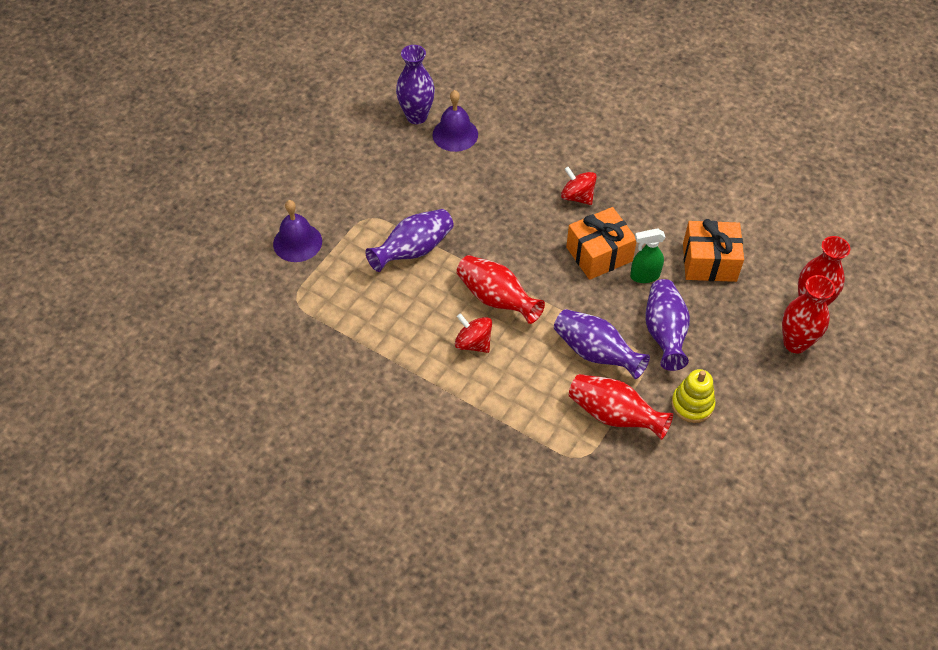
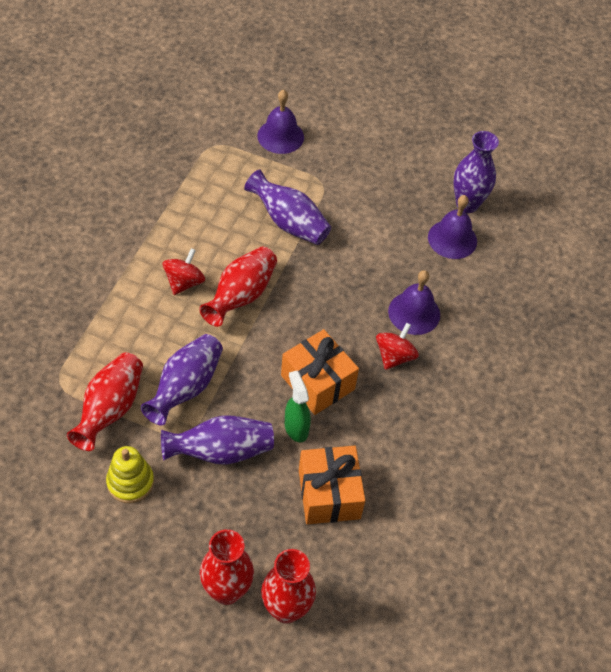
camera: 75 degrees right, 0 degrees up
(533, 175) = (414, 313): none -> purple bell

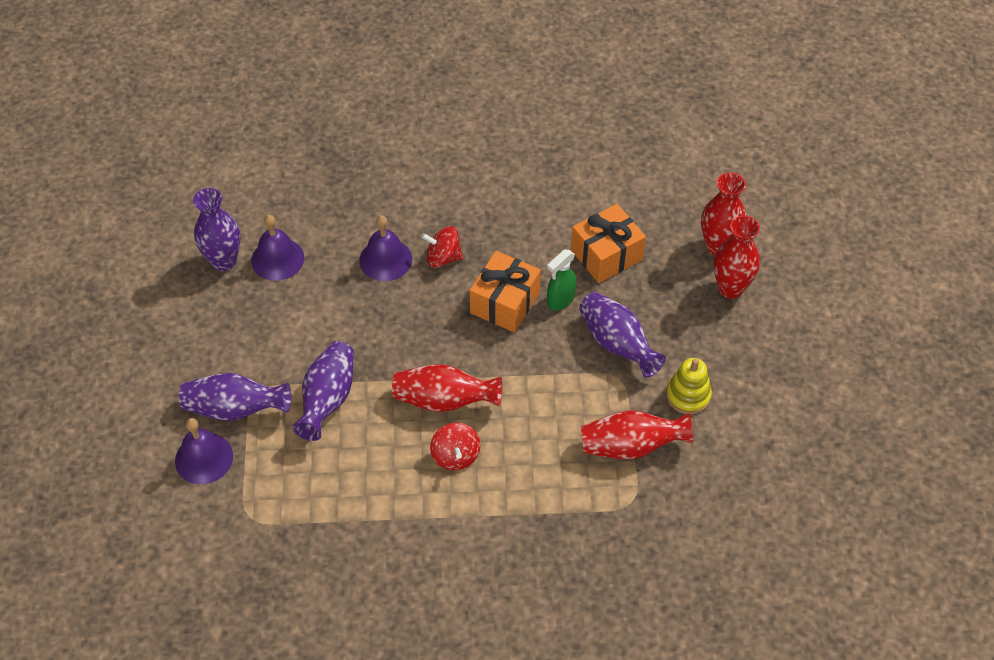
camera: 110 degrees left, 0 degrees up
(184, 282) = (455, 456): red spinning top -> red spinning top turned 105 degrees counterclockwise
(186, 388) = (572, 398): purple vase -> purple vase (235, 409)

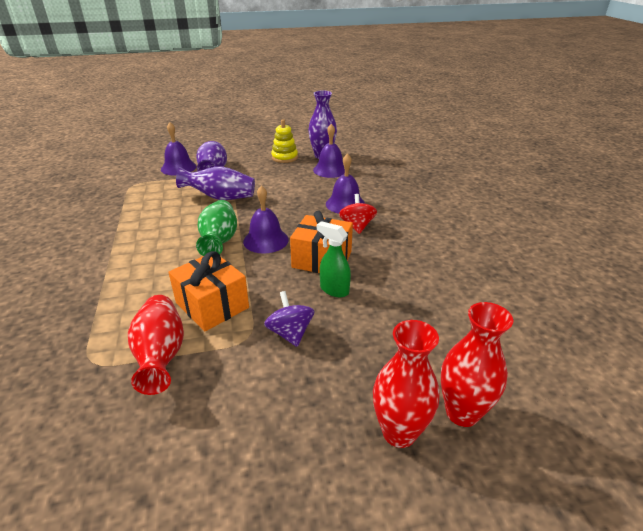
camera: 80 degrees right, 20 degrees down
(444, 400) = (219, 241): red vase -> green vase
(453, 352) = (266, 240): none -> purple bell
(455, 456) = (166, 251): red spinning top -> none
(606, 255) = (401, 315): orange gift -> orange gift (212, 305)
(617, 344) = (290, 333): purple vase -> purple spinning top
(688, 395) = (226, 400): yellow stacking toy -> yellow stacking toy (284, 157)

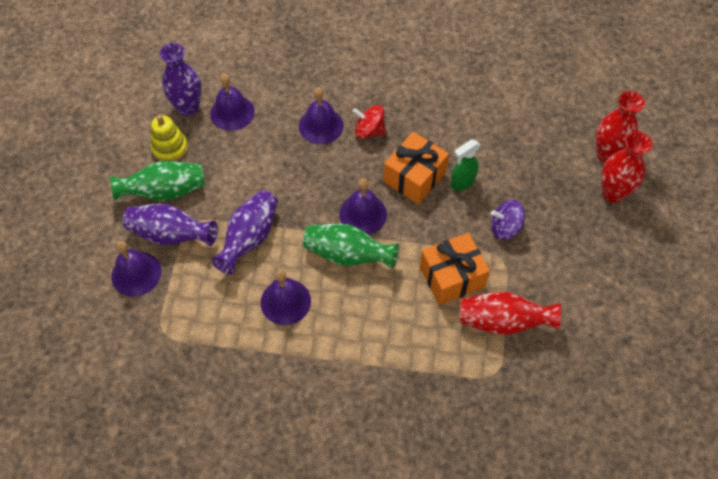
camera: 70 degrees left, 25 degrees up
(166, 222) = (285, 301): none -> purple bell
(248, 163) = (165, 192): none -> green vase

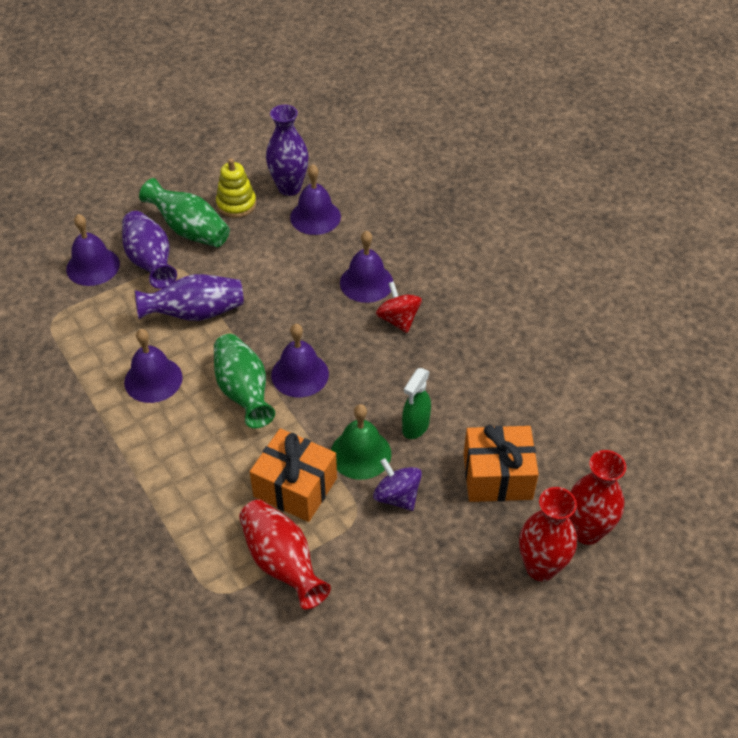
camera: 50 degrees right, 10 degrees down
(414, 177) = (381, 386): orange gift -> orange gift (497, 476)
(457, 224) = (360, 453): none -> green bell
(462, 182) = (415, 427): green spray bottle -> green spray bottle turned 75 degrees counterclockwise

